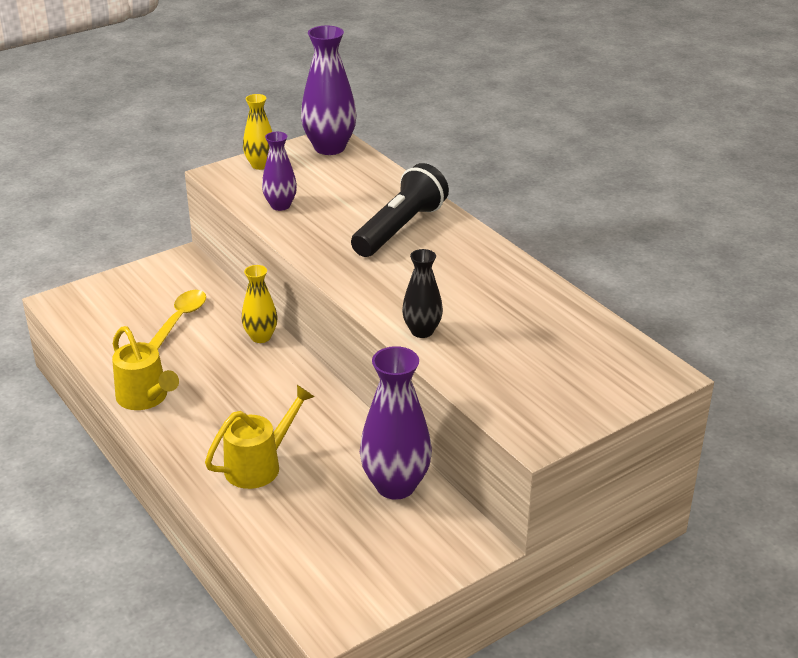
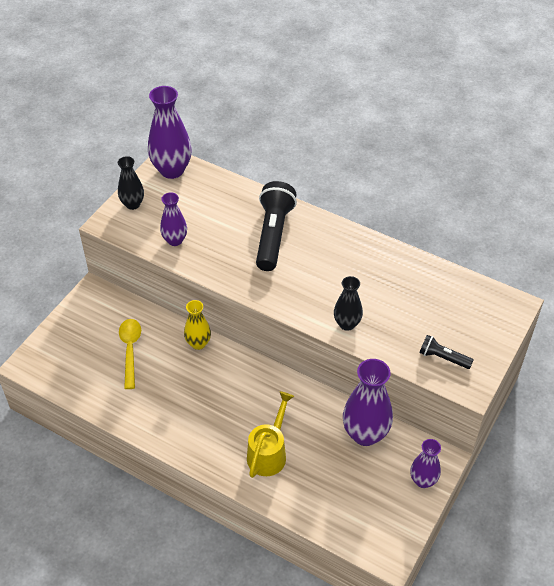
camera: 25 degrees left, 15 degrees up
(146, 398) = (154, 428): yellow watering can -> none
(260, 165) = (132, 204): yellow vase -> black vase
(435, 559) = (423, 480): none -> purple vase
(522, 398) = (443, 358): none -> black flashlight

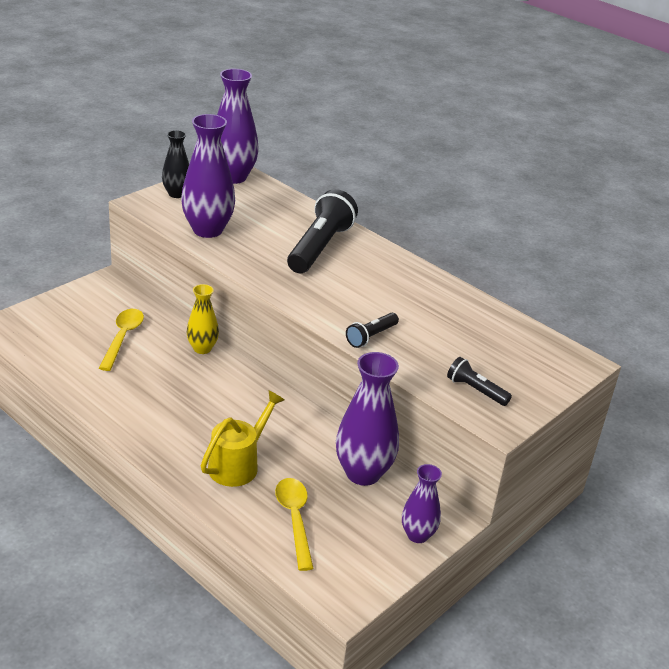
camera: 10 degrees right, 15 degrees down
(175, 240) = (207, 230): purple vase -> purple vase, size x1.71
(329, 493) = (294, 519): none -> yellow spoon
(347, 324) = (371, 337): black vase -> black flashlight

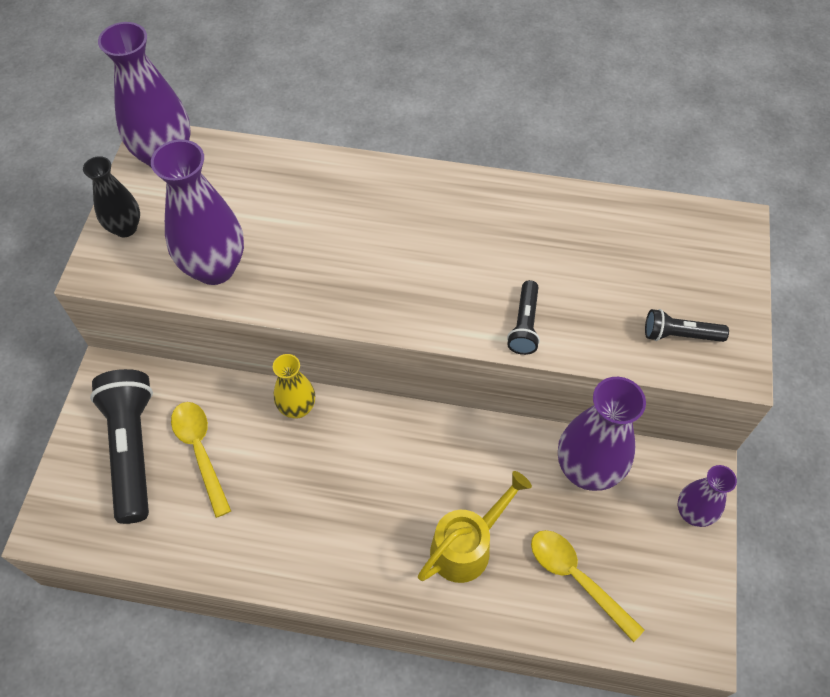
camera: 30 degrees left, 25 degrees up
(238, 464) = (467, 545): yellow watering can -> yellow watering can turned 45 degrees clockwise
(319, 247) = (359, 216): black flashlight -> black flashlight (132, 450)

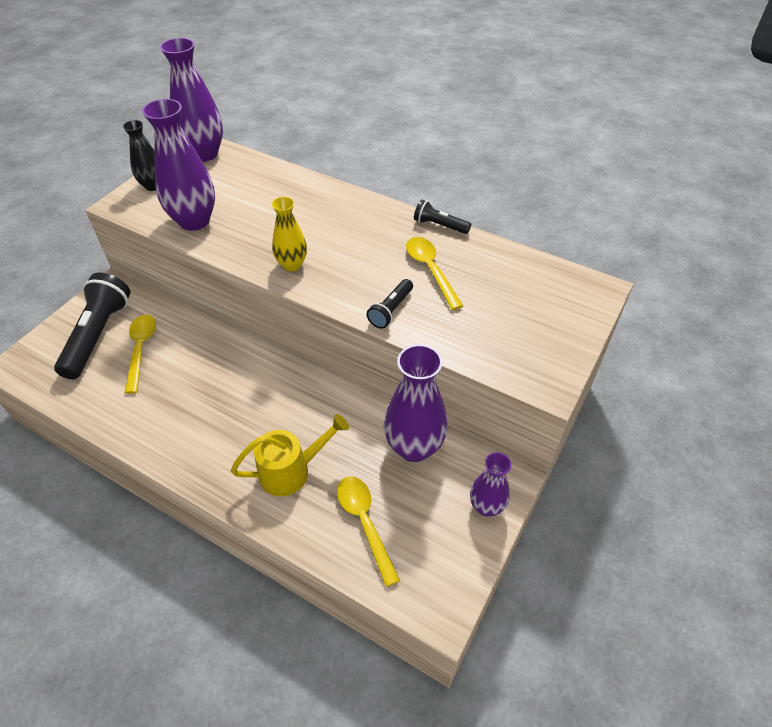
camera: 20 degrees right, 10 degrees down
(297, 408) = (222, 342): yellow vase -> yellow vase (292, 265)
(542, 255) = (430, 270): none -> yellow spoon
(680, 335) = (512, 349): black flashlight -> black flashlight (439, 226)

